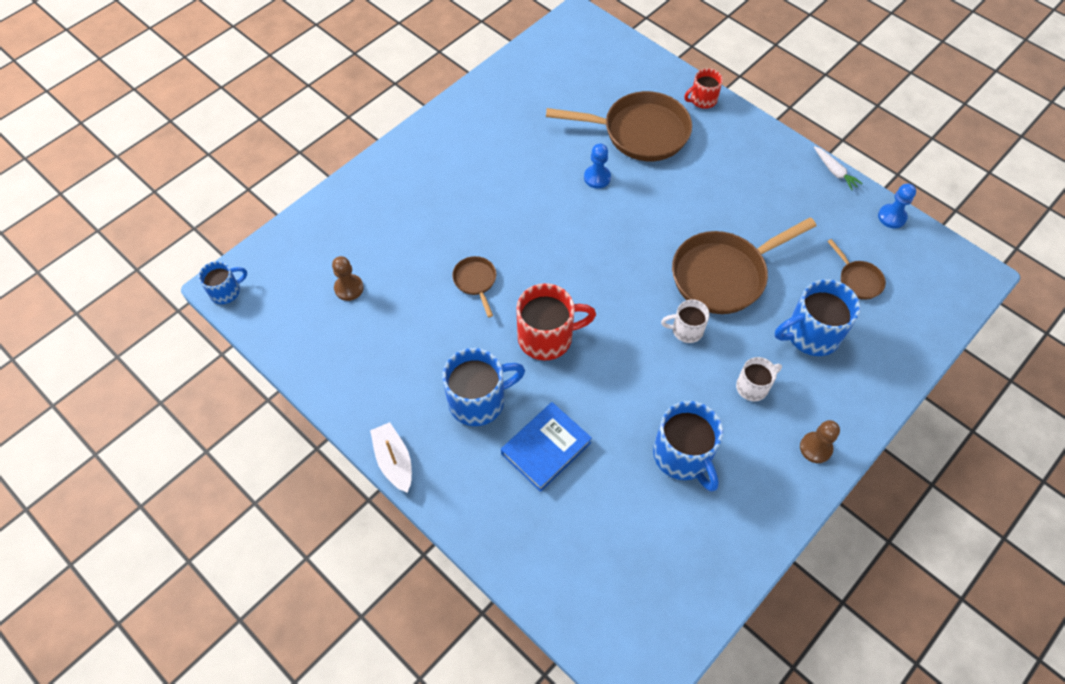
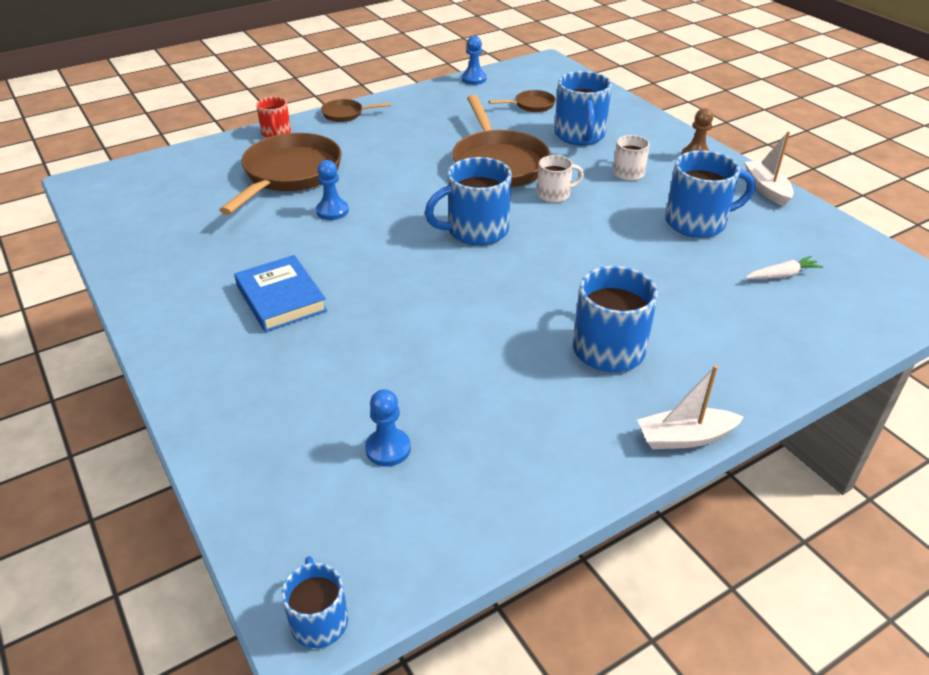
camera: 75 degrees left, 20 degrees down
(349, 288) = (388, 449): brown pawn -> blue pawn
(476, 281) = (433, 323): brown pan -> brown pan (346, 114)
(546, 448) = (680, 306): blue book -> blue book (281, 298)
(547, 337) = (534, 281): red mug -> none
(604, 281) = (475, 230): none -> blue mug
(686, 330) = (554, 194): white mug -> white mug turned 120 degrees counterclockwise
(774, 520) = (766, 189): none -> white boat
(834, 171) = (411, 91): white carrot -> white carrot (782, 275)

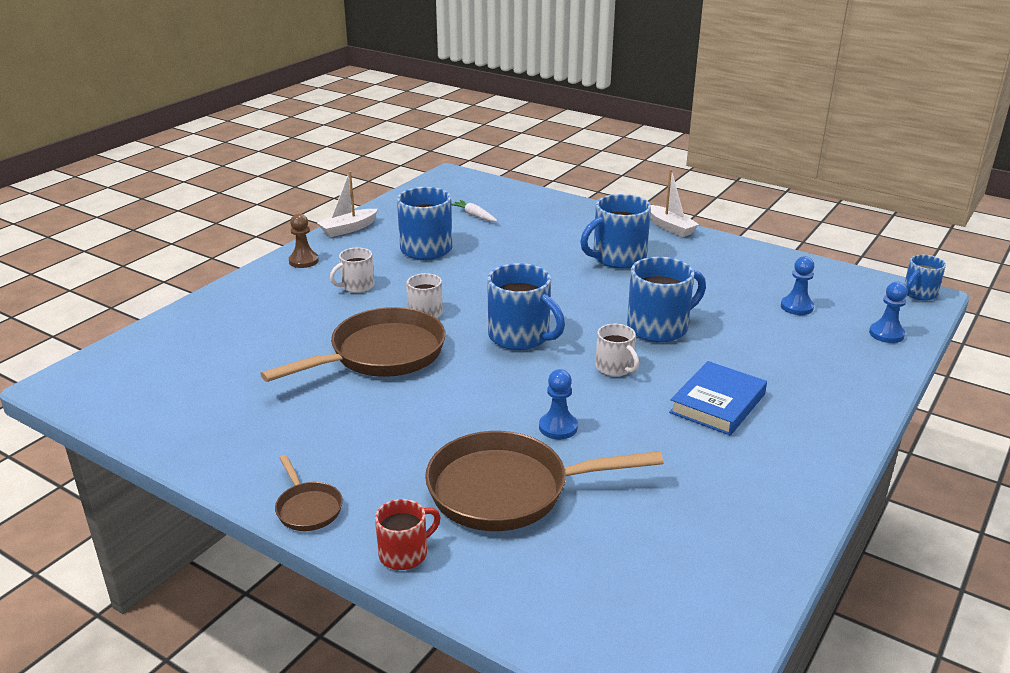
camera: 115 degrees left, 10 degrees down
(383, 263) = (615, 368): none -> white mug
(474, 79) = (139, 429): blue pawn -> blue pawn (886, 334)
(531, 105) = (216, 366): brown pan -> none
(580, 135) = (287, 322): blue mug -> blue mug (659, 327)

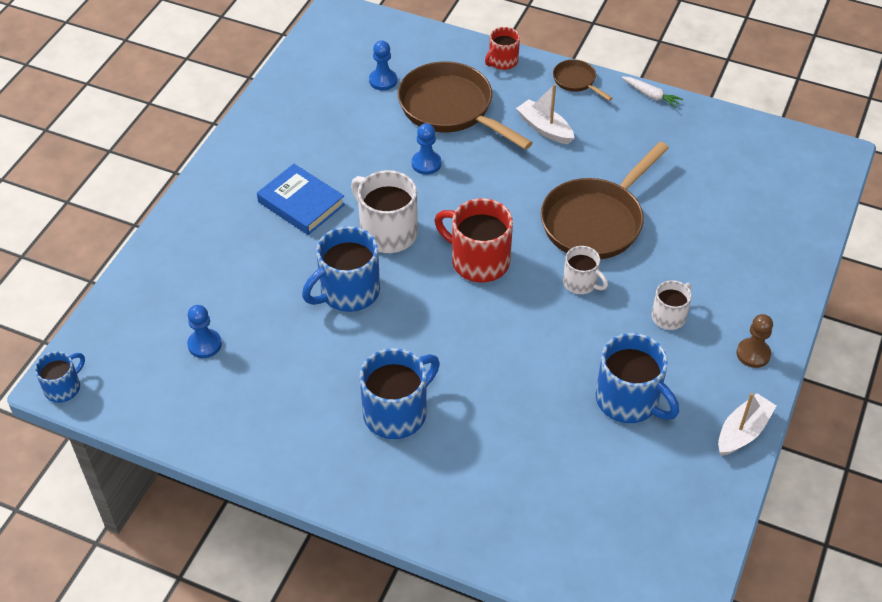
camera: 170 degrees right, 20 degrees up
(474, 215) = (597, 491): white carrot -> white carrot (651, 95)
(508, 490) = (451, 109): brown pan -> brown pan turned 120 degrees counterclockwise
(521, 337) = (478, 261): blue mug -> red mug
(615, 368) = (387, 232): white mug -> white mug, size x1.73
(670, 227) = (332, 498): white boat -> white boat (544, 128)
(717, 403) = (301, 203): blue book -> blue book turned 75 degrees counterclockwise
(886, 334) = (127, 312): blue pawn -> blue pawn (383, 80)

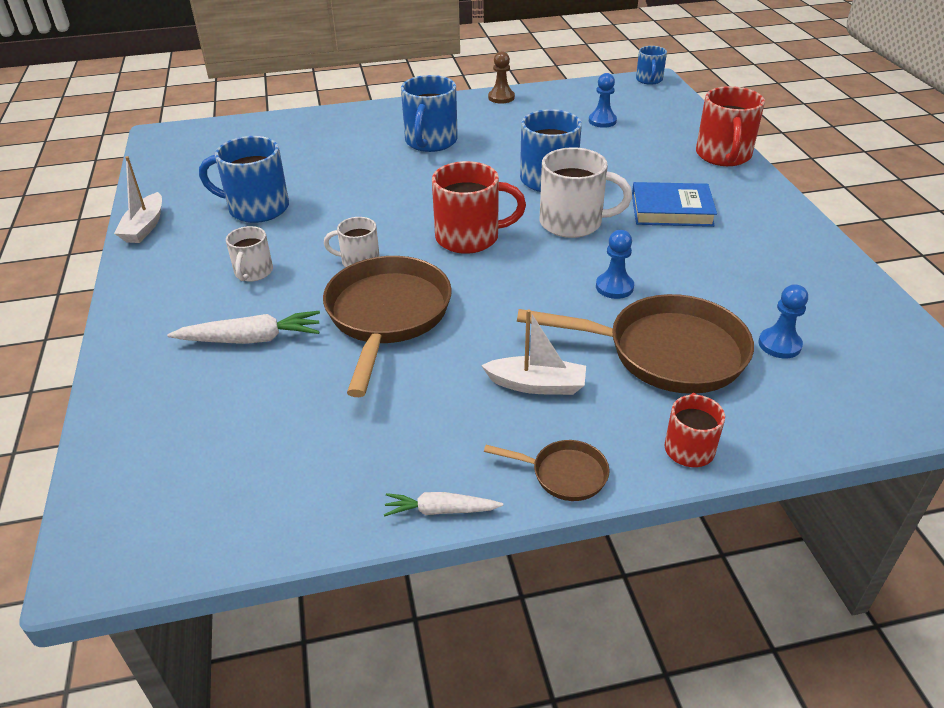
camera: 145 degrees right, 10 degrees down
(177, 234) = (723, 156): none -> red mug
(699, 250) = (251, 339): none -> white carrot
(753, 354) = (153, 278): brown pawn -> brown pawn (501, 97)

